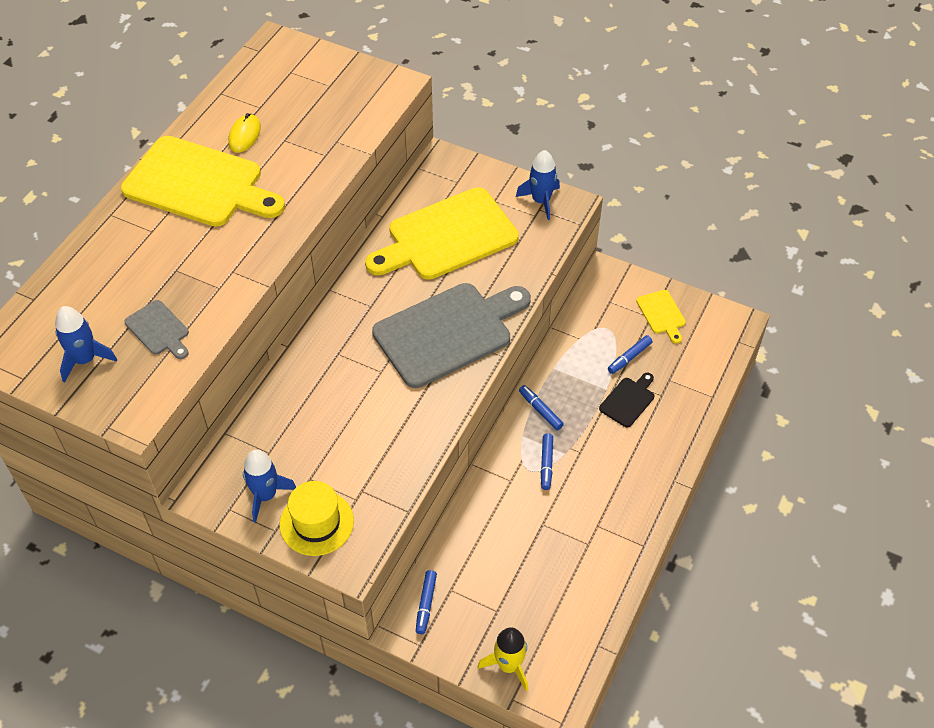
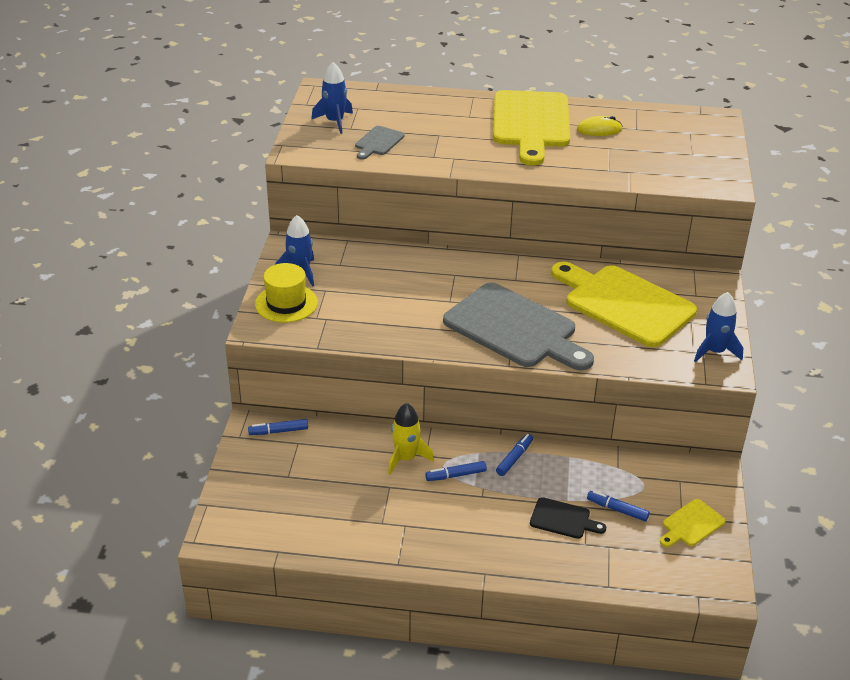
camera: 70 degrees right, 15 degrees down
(509, 665) = (238, 495): yellow rocket -> yellow rocket (406, 458)

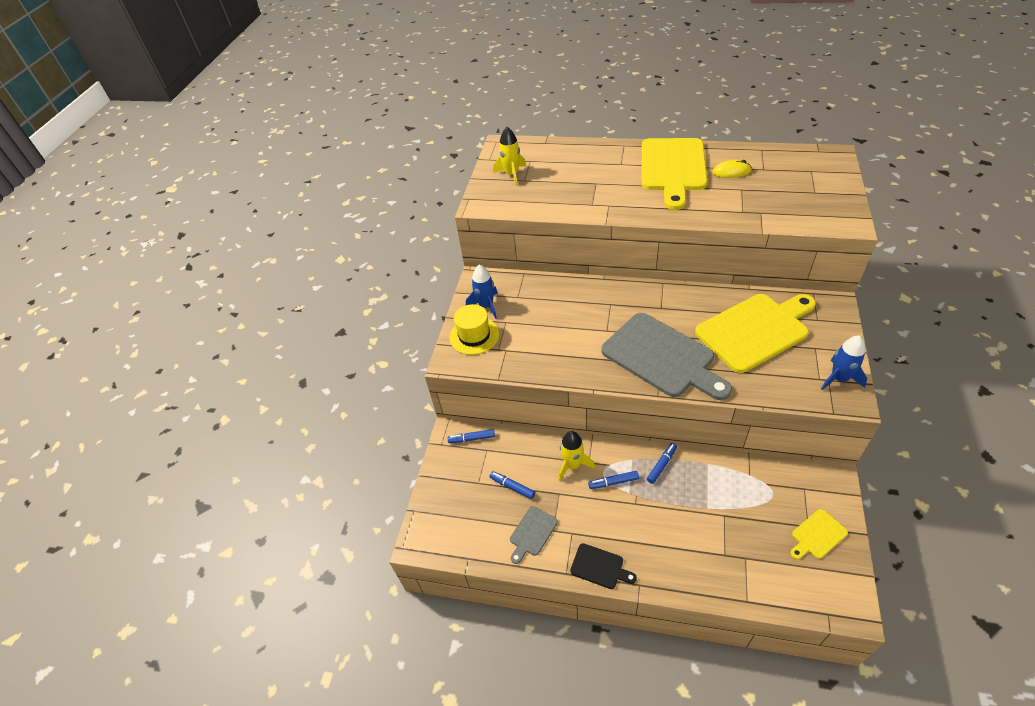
camera: 10 degrees right, 10 degrees up
(335, 122) = (511, 174): blue rocket -> yellow rocket
(378, 142) = (546, 192): grey cutting board -> grey cutting board (532, 533)
(563, 519) = (704, 528): black cutting board -> black cutting board (599, 567)
(617, 510) = (751, 519): blue marker -> blue marker (512, 487)
(624, 304) = (755, 330): yellow cutting board -> yellow cutting board turned 105 degrees clockwise

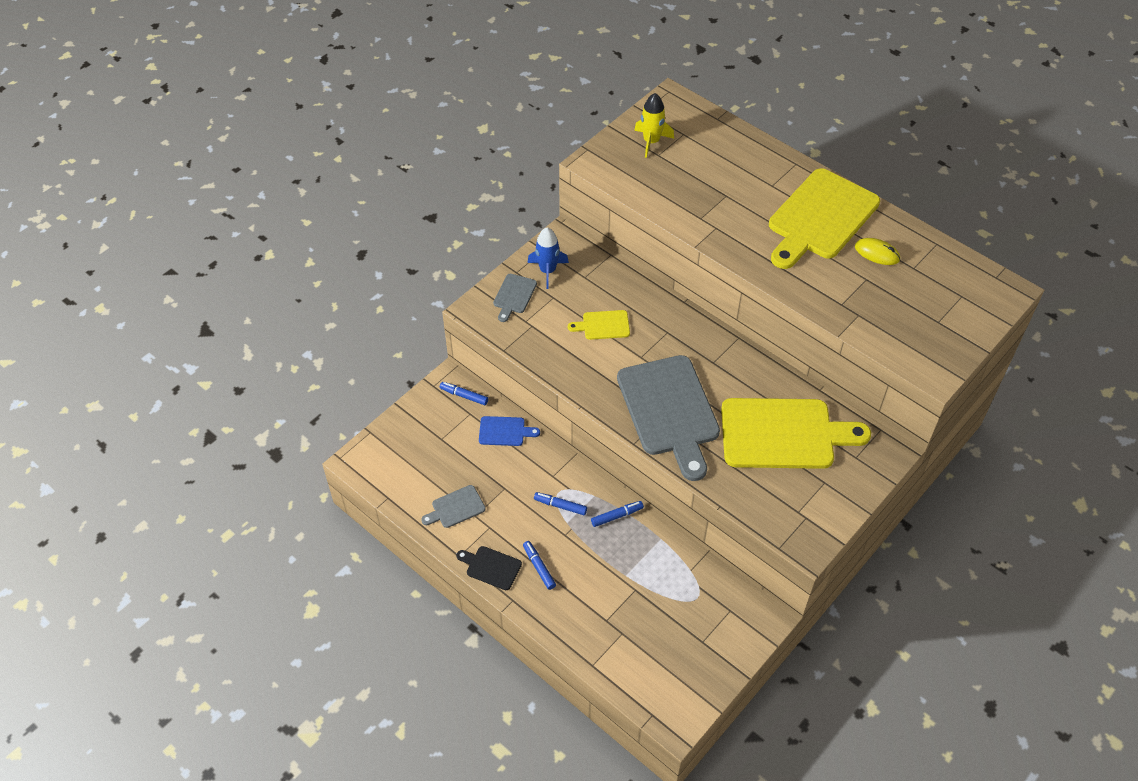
camera: 25 degrees right, 5 degrees up
(474, 336) = (514, 296): yellow hat -> grey cutting board
(512, 487) = (468, 459): blue marker -> blue marker (539, 567)
(524, 448) = (504, 431): none -> blue cutting board
(572, 465) = (536, 470): yellow rocket -> none
(599, 567) = (491, 567): black cutting board -> black cutting board turned 150 degrees clockwise
(817, 535) = (703, 653): yellow cutting board -> yellow cutting board (603, 325)
(839, 378) = (817, 522): blue rocket -> none

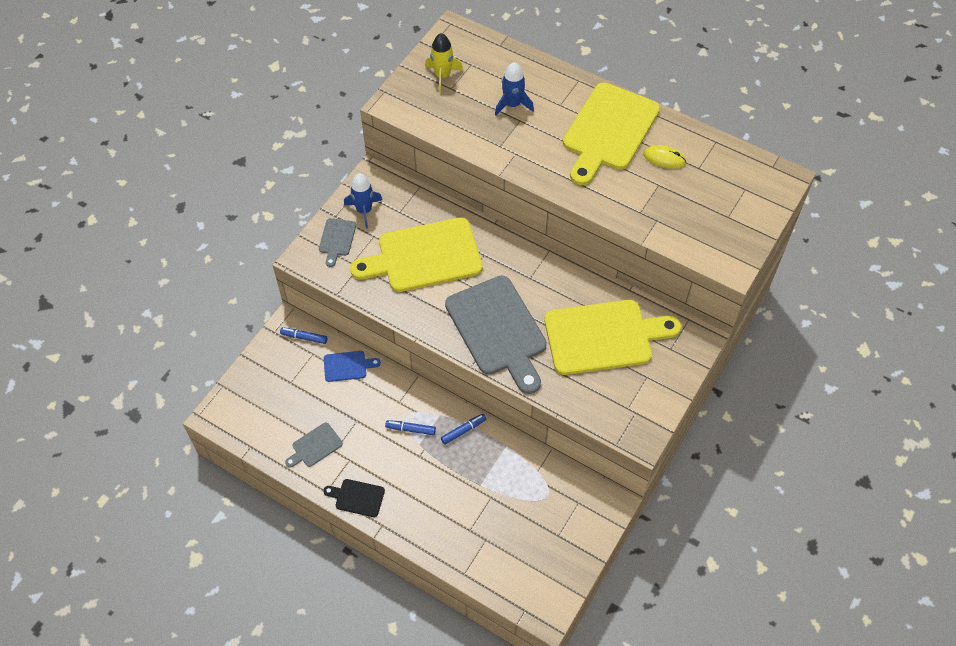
camera: 10 degrees left, 5 degrees up
(539, 567) = (401, 491): blue marker -> none
(603, 325) = (424, 256): yellow cutting board -> yellow cutting board, size x2.25
(721, 179) = (512, 104): none -> blue rocket

